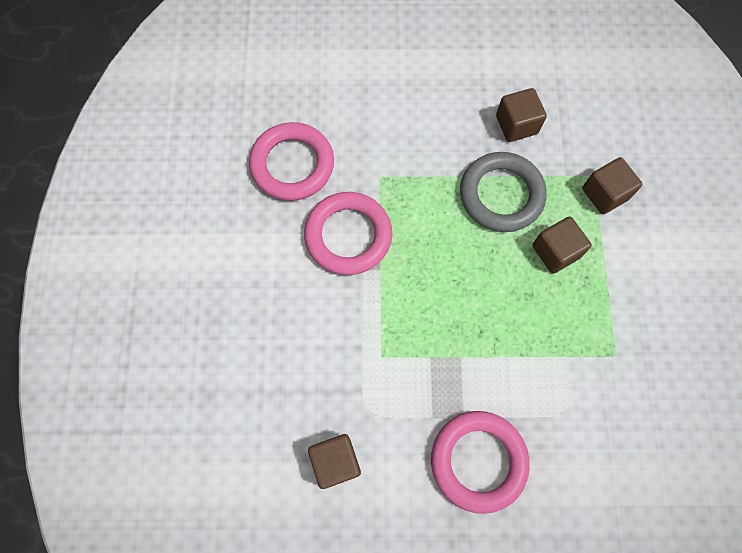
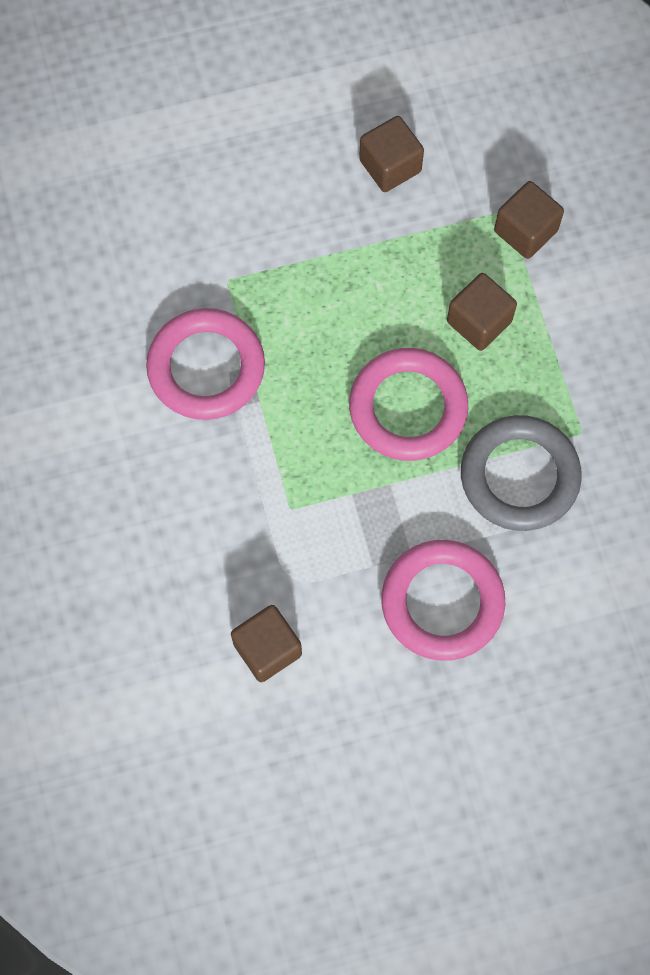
camera: 15 degrees left, 0 degrees up
(292, 164) = (105, 292): pink ring -> pink ring (408, 408)
(501, 195) = (392, 265): grey ring -> grey ring (519, 476)

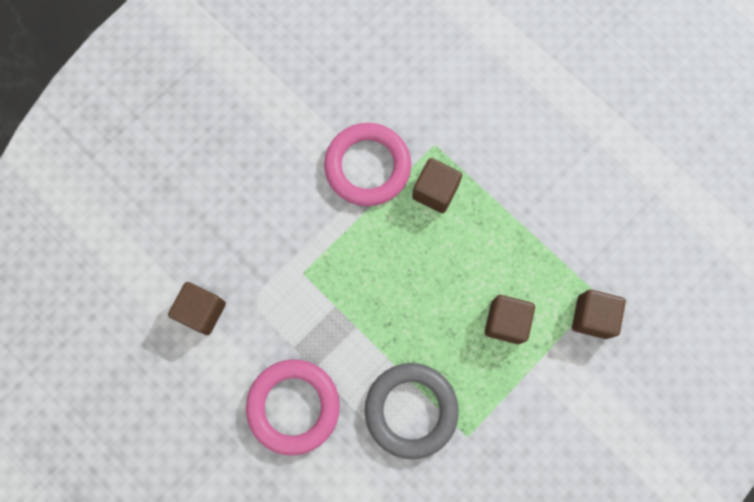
camera: 60 degrees right, 5 degrees up
(390, 166) = (581, 201): brown cube -> brown cube (435, 191)
(408, 408) = (416, 309): pink ring -> none

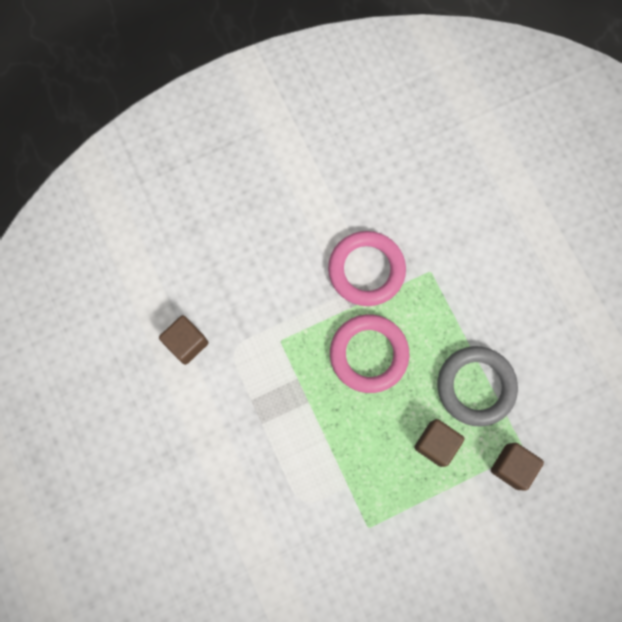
camera: 20 degrees right, 0 degrees up
(293, 406) = (233, 449): pink ring -> pink ring (368, 354)
(411, 410) = (329, 488): grey ring -> grey ring (475, 386)
(435, 191) = (416, 311): brown cube -> none

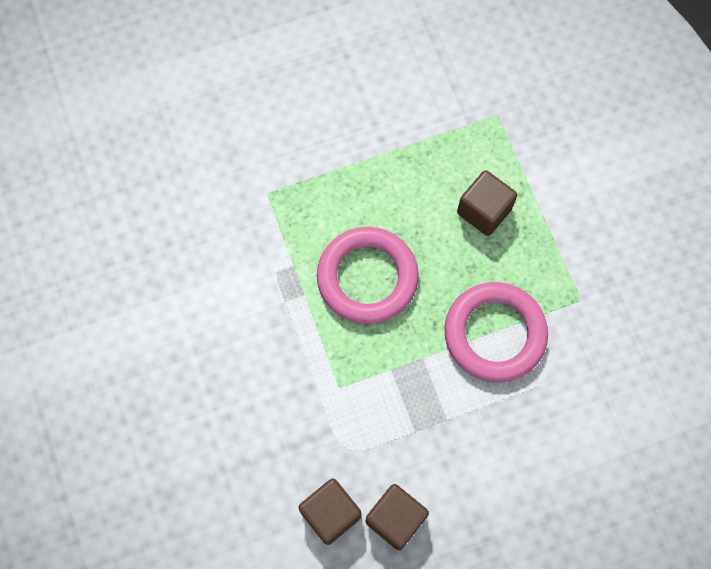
camera: 85 degrees left, 5 degrees down
(366, 270) = (256, 270): pink ring -> pink ring (494, 334)
(475, 386) = (418, 158): grey ring -> none
(512, 466) = (515, 131): brown cube -> brown cube (395, 519)

